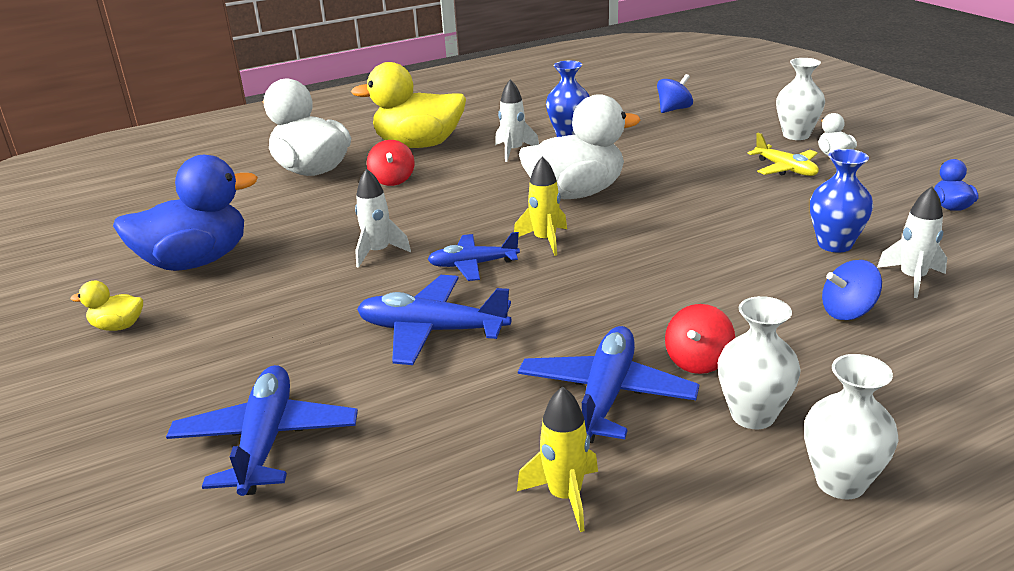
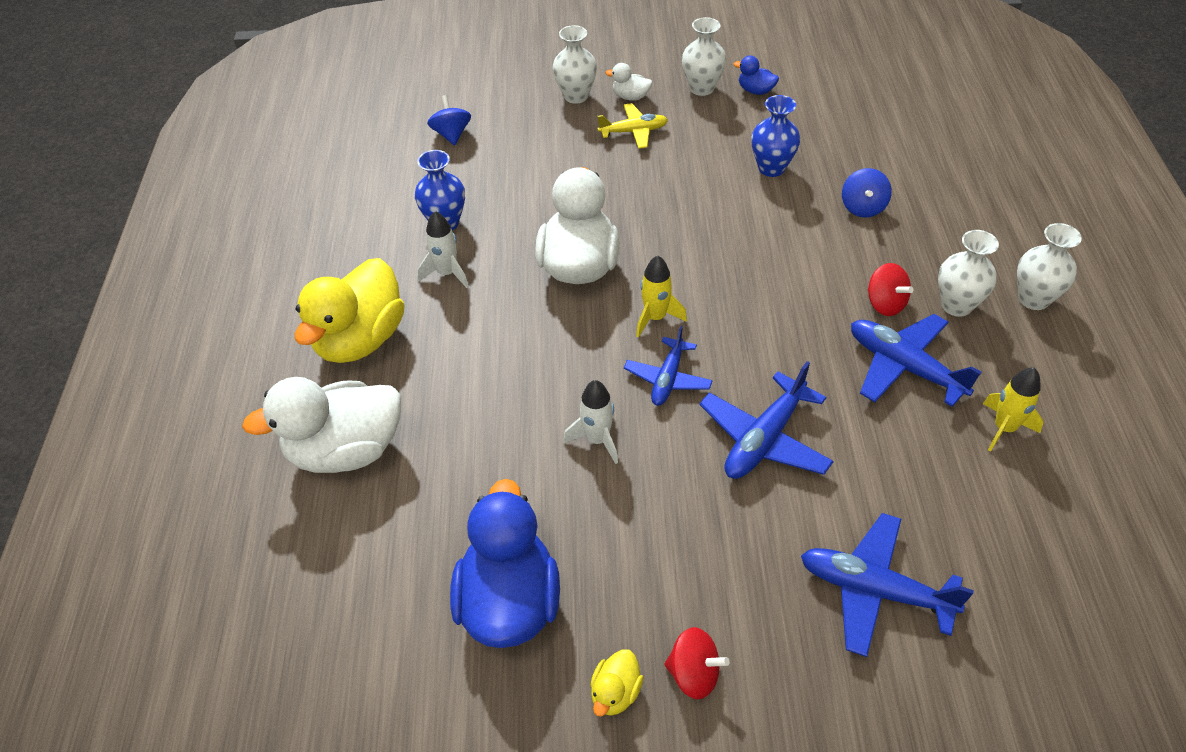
camera: 65 degrees left, 20 degrees up
(392, 180) = (436, 386): red spinning top -> red spinning top (694, 674)
(905, 181) = (702, 88): none -> white vase
(912, 279) = (839, 159): white rocket -> none

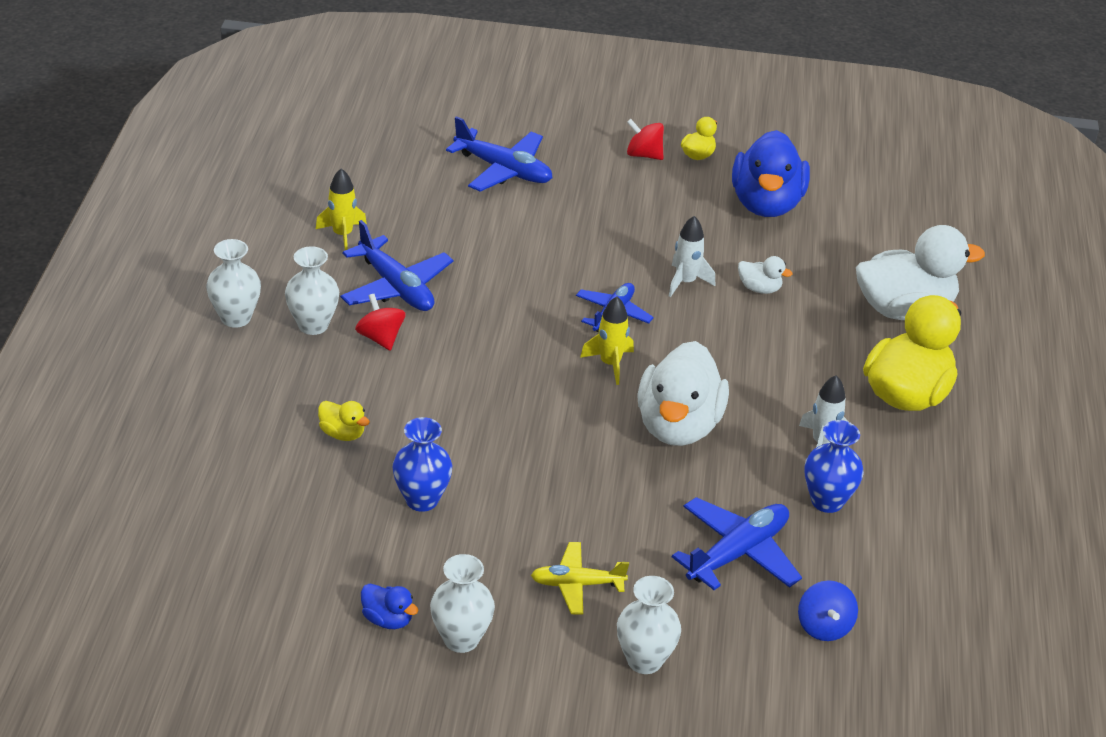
camera: 175 degrees left, 10 degrees down
(630, 97) = (566, 643): white duck -> white duck (759, 288)
(764, 439) = (544, 260): blue plane -> blue plane (738, 553)
(863, 207) = (342, 433): blue spinning top -> yellow duck

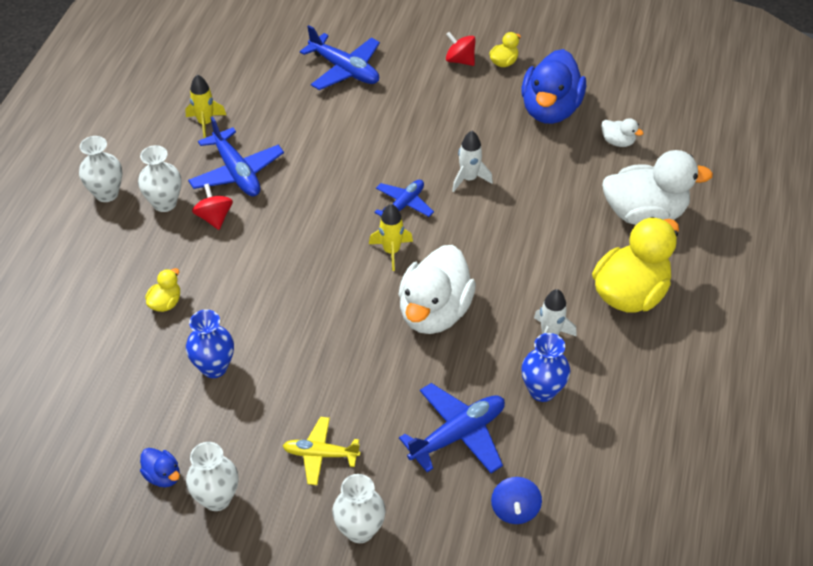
camera: 10 degrees right, 10 degrees up
(342, 433) = (165, 303): yellow duck -> yellow duck turned 105 degrees counterclockwise
(759, 288) = (528, 188): white duck -> white duck (617, 142)

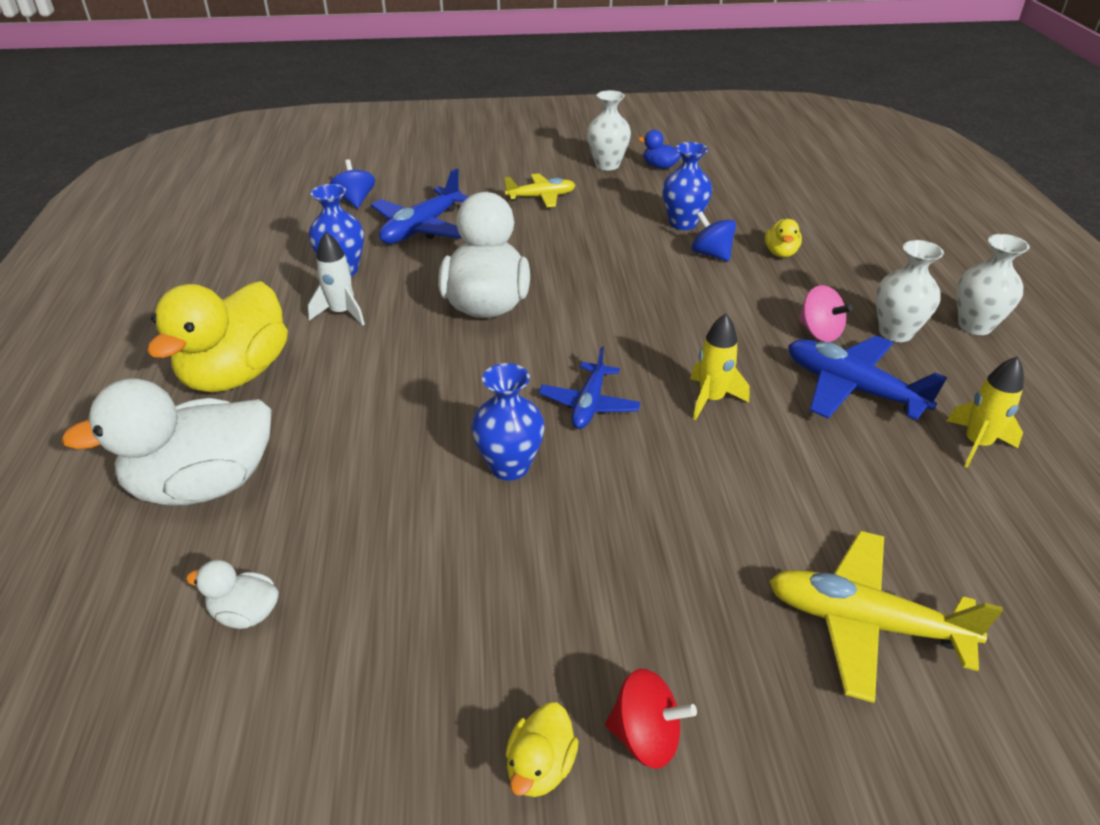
camera: 160 degrees right, 10 degrees down
(214, 217) = (819, 332): red spinning top -> pink spinning top
(222, 318) = (711, 254): none -> blue spinning top
(344, 70) = (864, 623): blue plane -> yellow plane
(360, 530) = (482, 171): white vase -> none
(391, 251) = (572, 348): yellow rocket -> yellow rocket (711, 399)
(469, 179) = (509, 466): white rocket -> blue vase
(550, 110) = (397, 653): blue duck -> none

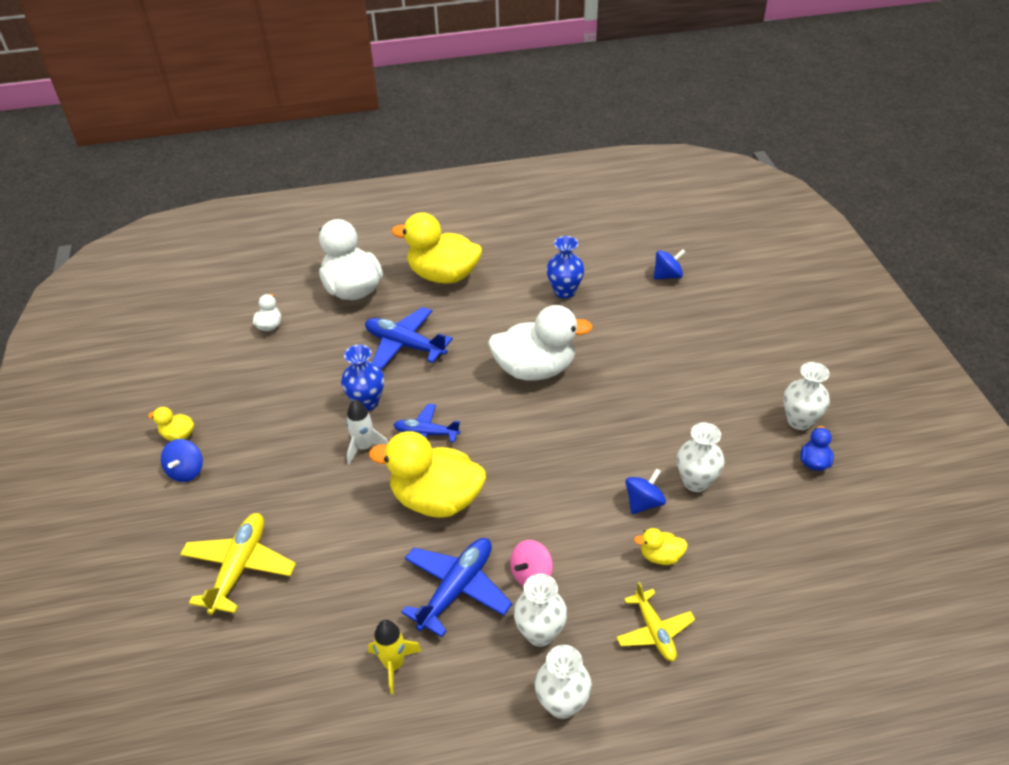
camera: 85 degrees right, 5 degrees up
(341, 313) = (512, 302): white rocket -> white rocket (364, 447)
(422, 228) = (635, 318): blue plane -> blue plane (405, 345)
(541, 197) = (713, 381): yellow plane -> yellow plane (654, 631)
(645, 736) = (186, 471): red spinning top -> blue spinning top
(683, 223) = (696, 482): blue vase -> white vase
(711, 399) = (436, 499): yellow rocket -> yellow duck

